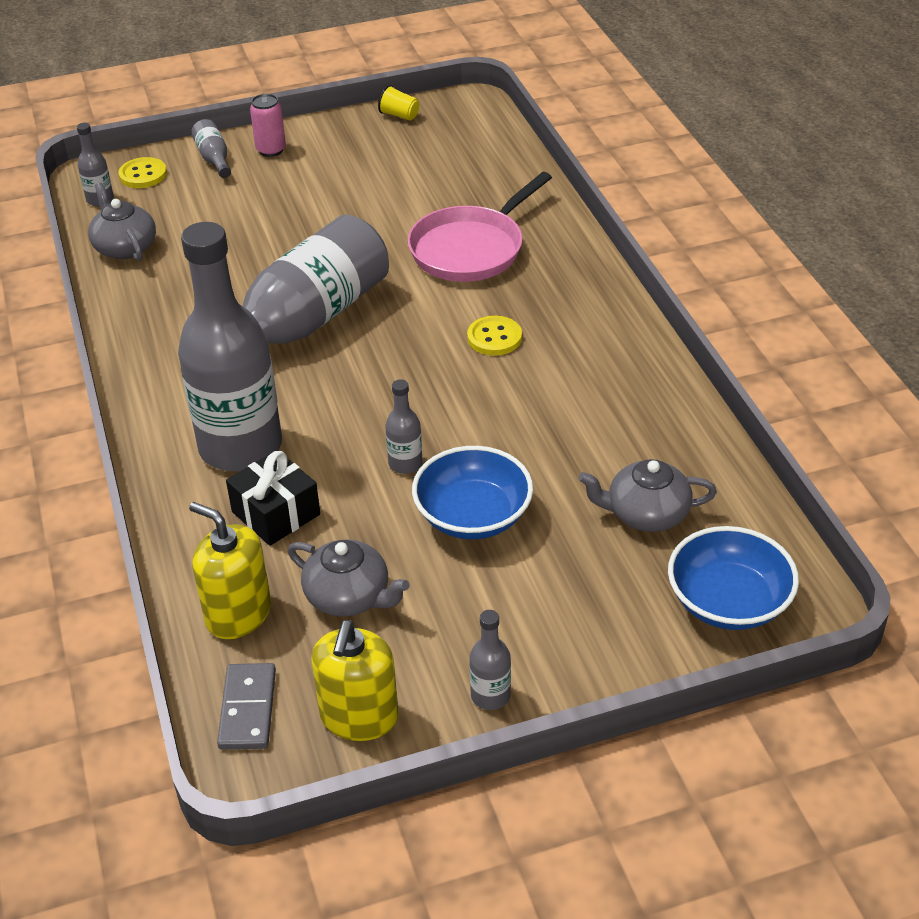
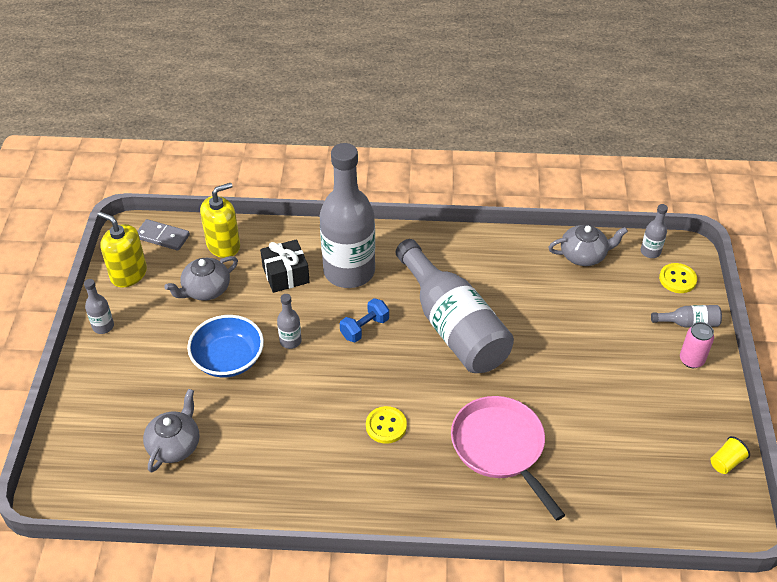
camera: 110 degrees right, 5 degrees up
(345, 400) = (364, 328): none -> blue dumbbell
(728, 601) = (84, 456): blue bowl -> none

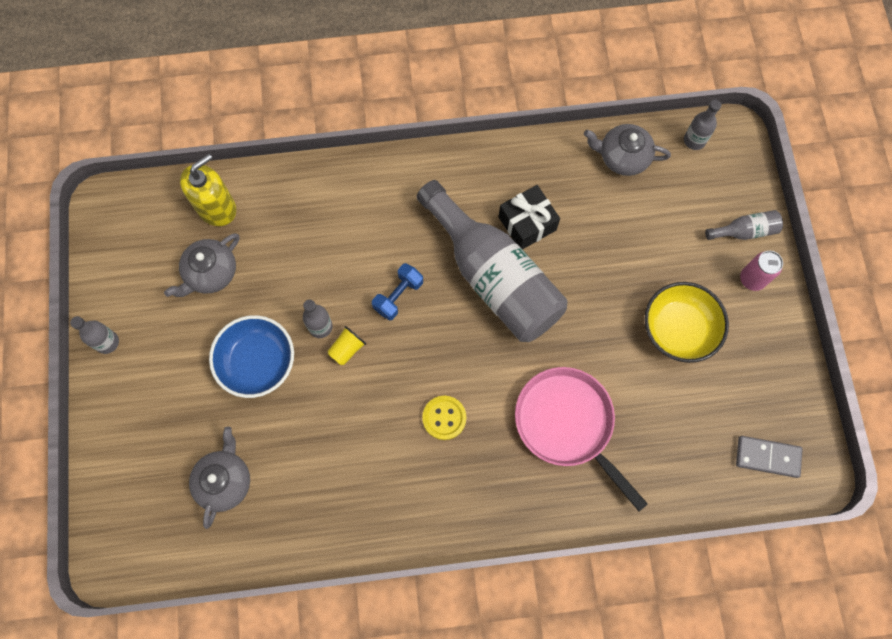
camera: 10 degrees left, 25 degrees up
(128, 274) = (117, 266): yellow soap dispenser -> none
(162, 236) = (143, 207): grey domino -> grey domino (767, 457)
(286, 275) = (296, 238): black gift -> black gift (527, 223)
(349, 271) = (366, 221): grey bottle -> none
(584, 255) = (622, 157): grey teapot -> grey teapot turned 150 degrees counterclockwise
(617, 388) = (679, 329): none -> yellow bowl
(677, 279) = (727, 174): yellow button -> none
(726, 462) = (798, 401): yellow cup -> yellow cup (347, 349)

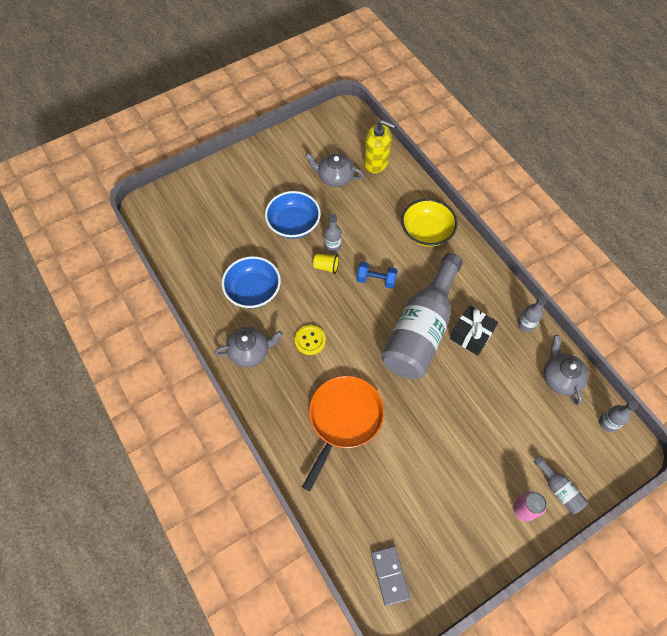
camera: 65 degrees right, 10 degrees down
(107, 342) = (268, 149): grey bottle -> grey bottle (526, 324)
(225, 481) = (215, 239): grey teapot -> grey teapot (250, 351)
(335, 461) = (253, 291): none -> blue bowl
(568, 424) = (344, 419): pink pan -> orange pan
(679, 329) = (453, 469): yellow bowl -> yellow bowl (426, 232)

